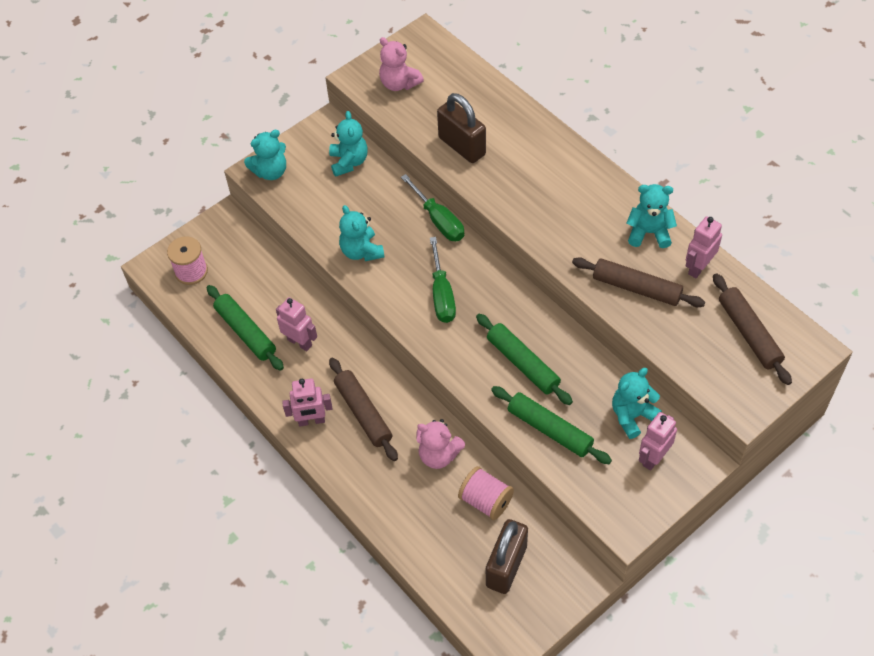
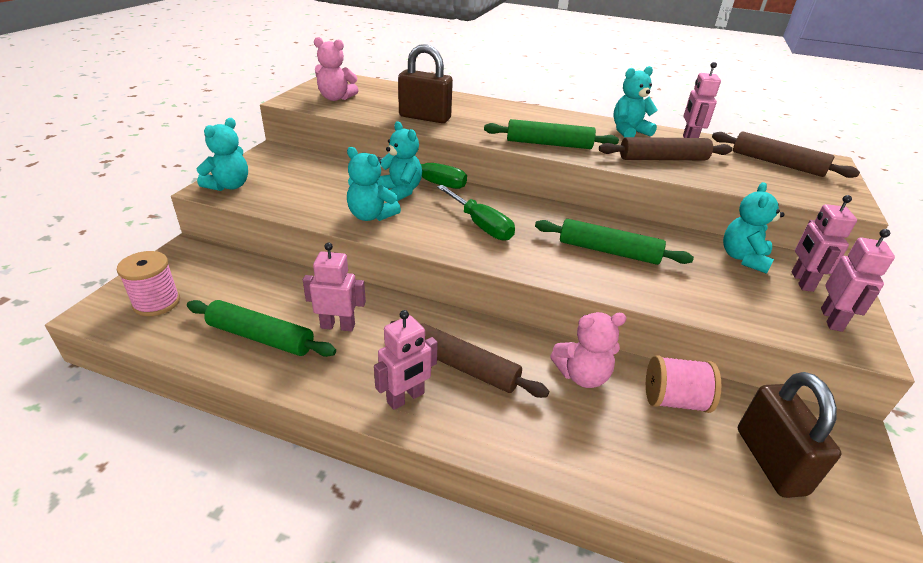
camera: 35 degrees left, 20 degrees down
(349, 162) = (311, 166): turquoise teddy bear -> turquoise teddy bear (400, 191)
(549, 430) = (693, 291): green rolling pin -> green rolling pin (549, 144)
(630, 498) = (831, 320): none -> pink robot

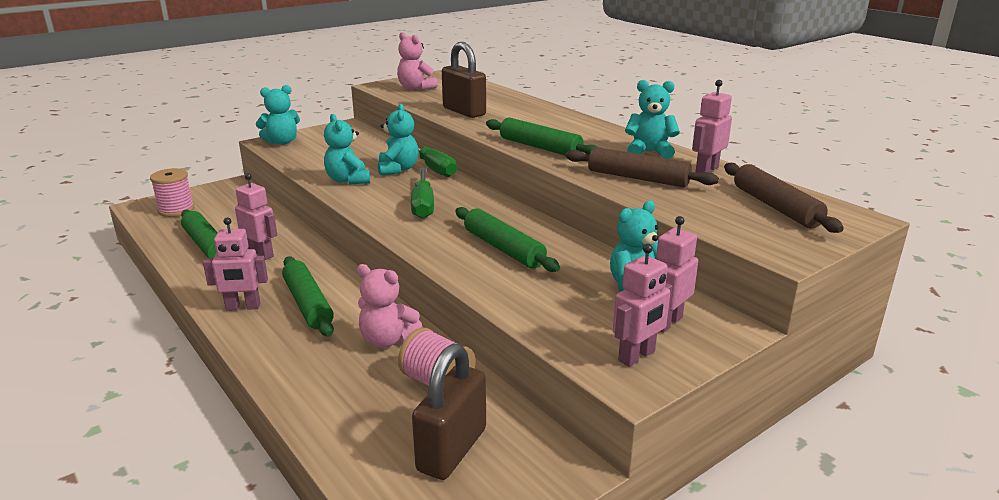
camera: 35 degrees right, 10 degrees down
(463, 366) = (308, 304): brown rolling pin -> green rolling pin

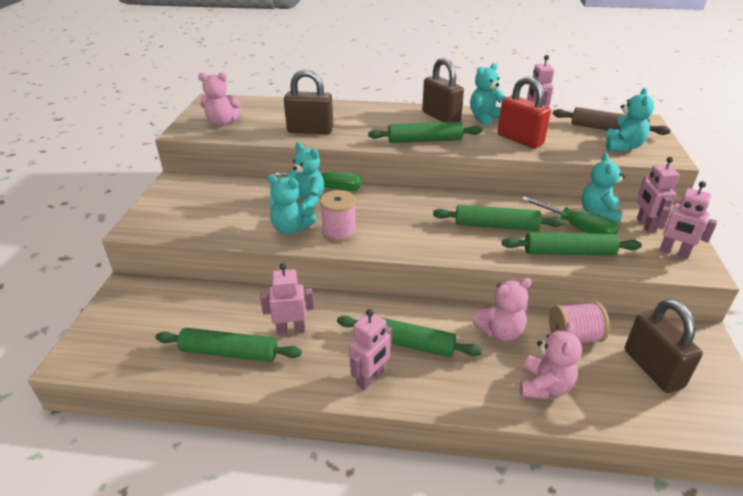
camera: 45 degrees left, 10 degrees up
(176, 210) = (122, 340): pink spool -> pink spool (339, 232)
(282, 142) = (152, 222): turquoise teddy bear -> turquoise teddy bear (623, 147)
(335, 392) = (544, 386): none -> pink teddy bear
(423, 205) = (386, 221): green screwdriver -> green screwdriver (577, 228)
(520, 297) = (568, 252): none -> green rolling pin
(604, 138) = (441, 117): none -> brown padlock
(637, 178) = (520, 140): brown rolling pin -> red padlock
(637, 356) = (673, 252): pink robot -> pink robot turned 120 degrees clockwise

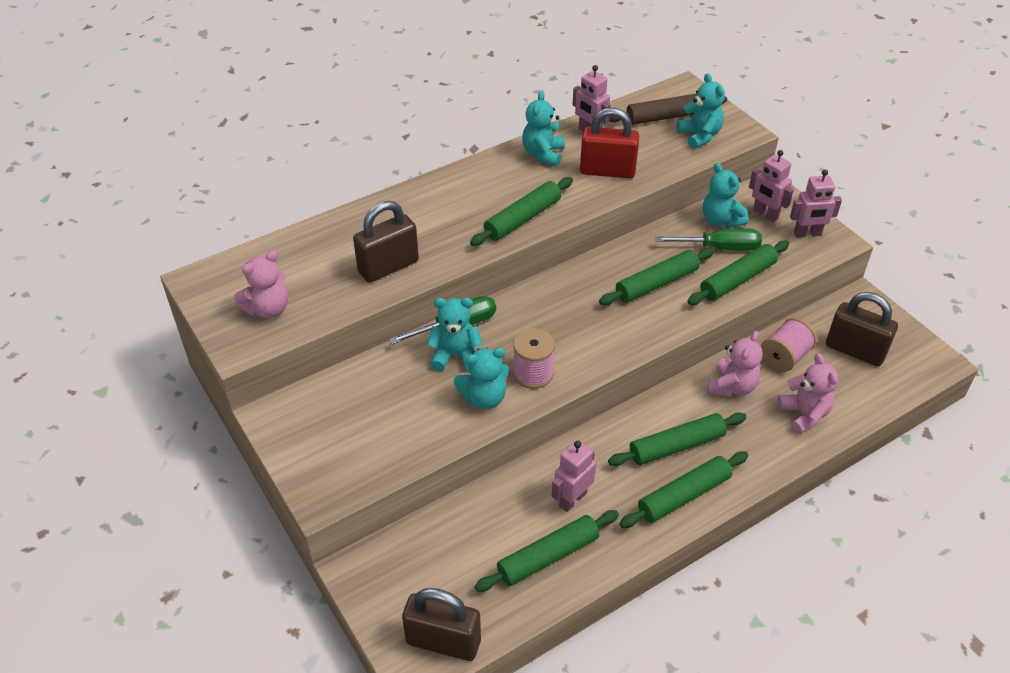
camera: 40 degrees left, 10 degrees up
(370, 378) = (684, 496): pink robot -> green rolling pin
(441, 117) = (499, 175): brown padlock -> brown padlock (443, 641)

